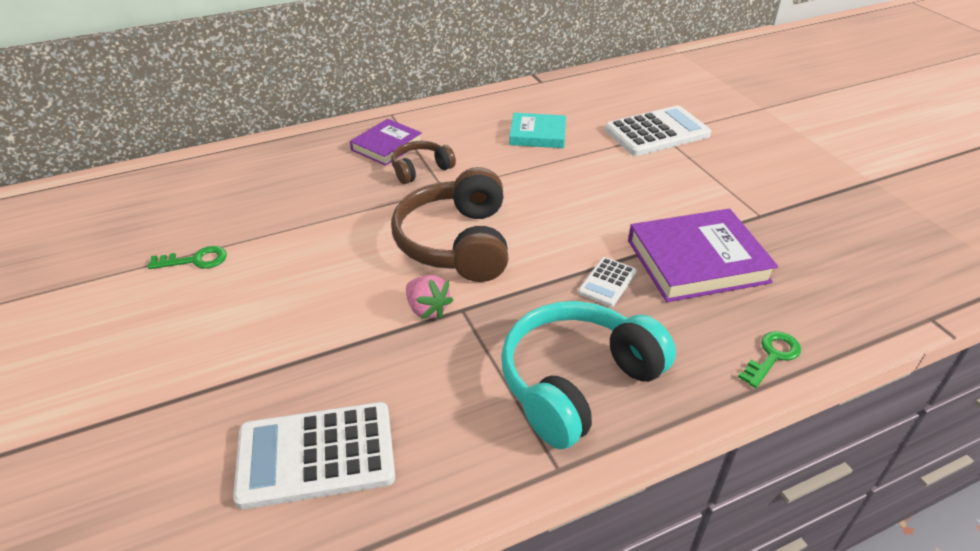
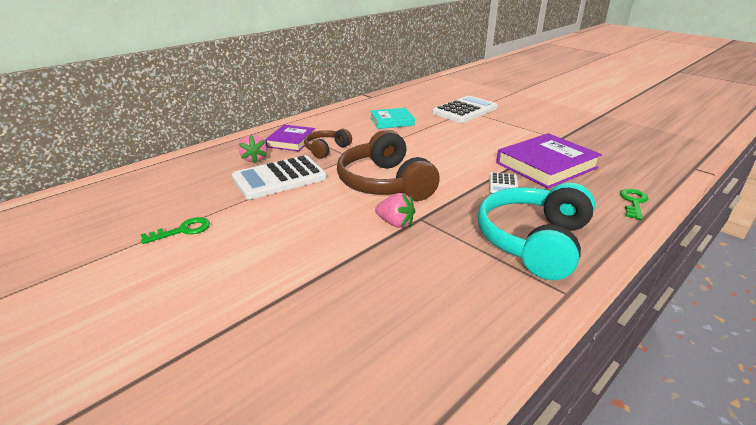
camera: 20 degrees left, 10 degrees down
(316, 455) = (384, 333): white calculator -> white calculator (279, 178)
(326, 168) = (254, 159): none -> pink strawberry

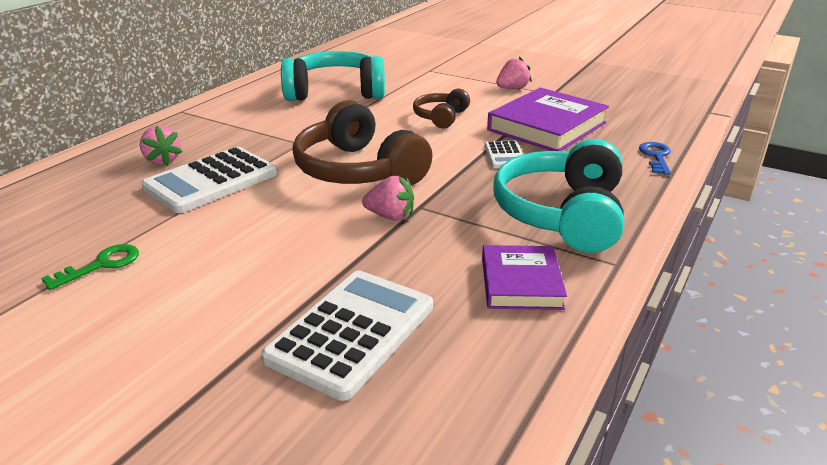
camera: 15 degrees left, 0 degrees up
(291, 141) = (206, 131): purple book -> purple book (521, 283)
(326, 149) = (261, 137): brown headphones -> brown headphones (441, 117)
(392, 121) = (335, 92): turquoise book -> turquoise headphones
(465, 110) = (425, 70): white calculator -> white calculator (352, 332)
(528, 131) = (512, 88): none -> pink strawberry
(633, 202) = (656, 156): green key -> blue key

